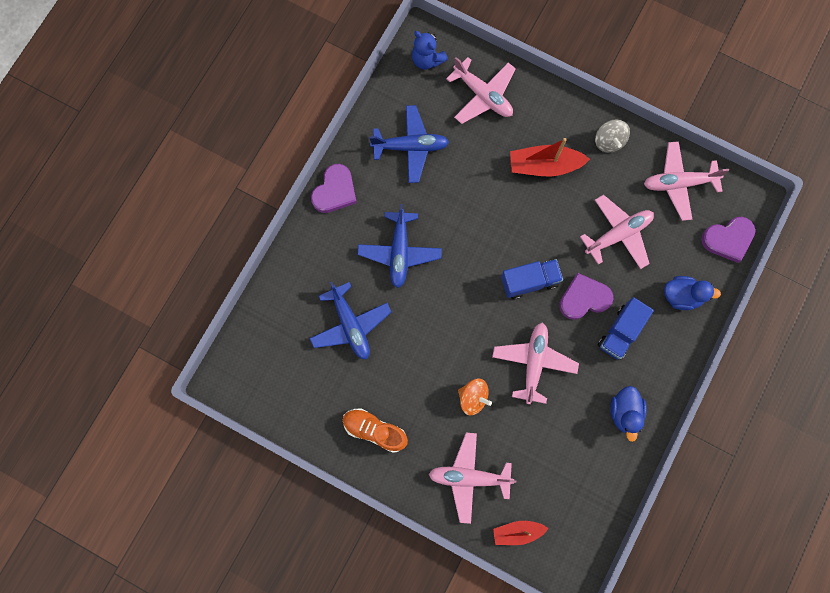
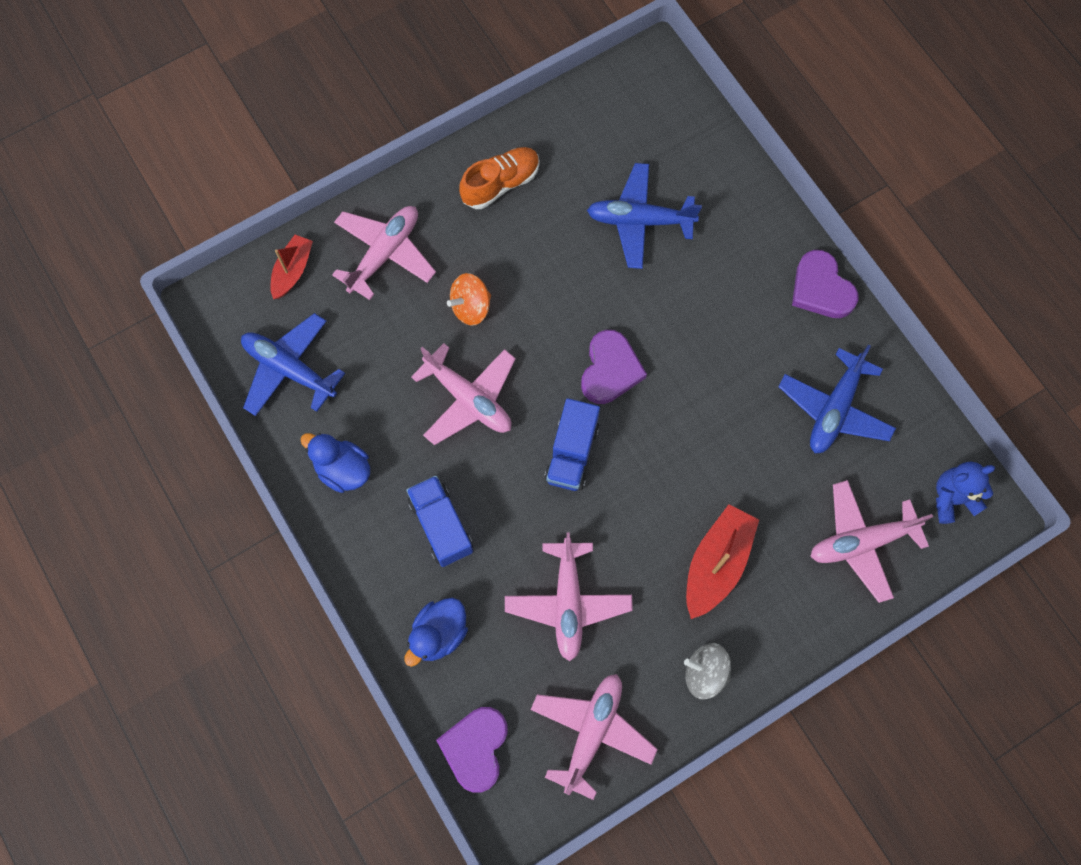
camera: 120 degrees right, 5 degrees down
(399, 252) = (699, 321): blue plane -> blue plane (289, 369)
(584, 298) = (511, 507): purple heart -> purple heart (610, 370)

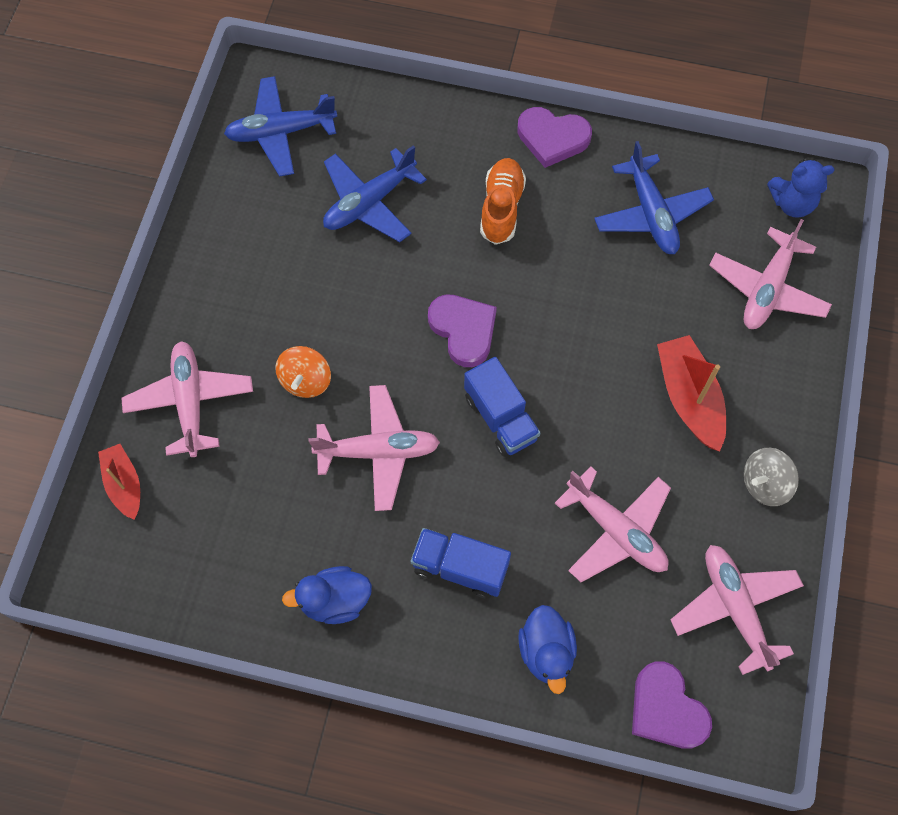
camera: 45 degrees left, 5 degrees down
(289, 369) = (205, 564): blue plane -> blue plane (281, 132)
(500, 184) = (230, 267): orange shoe -> orange shoe (501, 208)
(952, 498) = (792, 203): blue teddy bear -> blue teddy bear turned 120 degrees counterclockwise

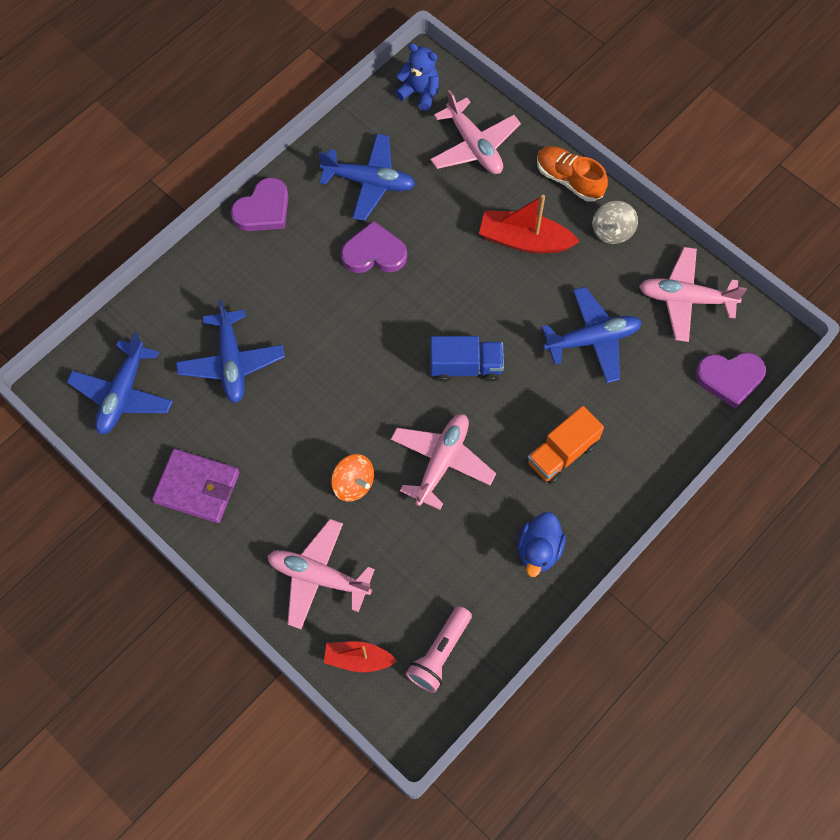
camera: 60 degrees left, 0 degrees up
(168, 560) = (439, 654): none -> pink flashlight
(223, 246) = (197, 487): none -> purple wallet
(460, 568) = (562, 453): blue truck -> orange truck
(463, 330) = (382, 354): purple heart -> purple heart (374, 253)
(501, 208) = (298, 275): orange shoe -> orange shoe (569, 180)
(546, 652) = (652, 430): blue duck -> none
(616, 531) = (592, 339): pink plane -> blue plane
(792, 203) = (419, 92): blue teddy bear -> blue teddy bear turned 90 degrees counterclockwise

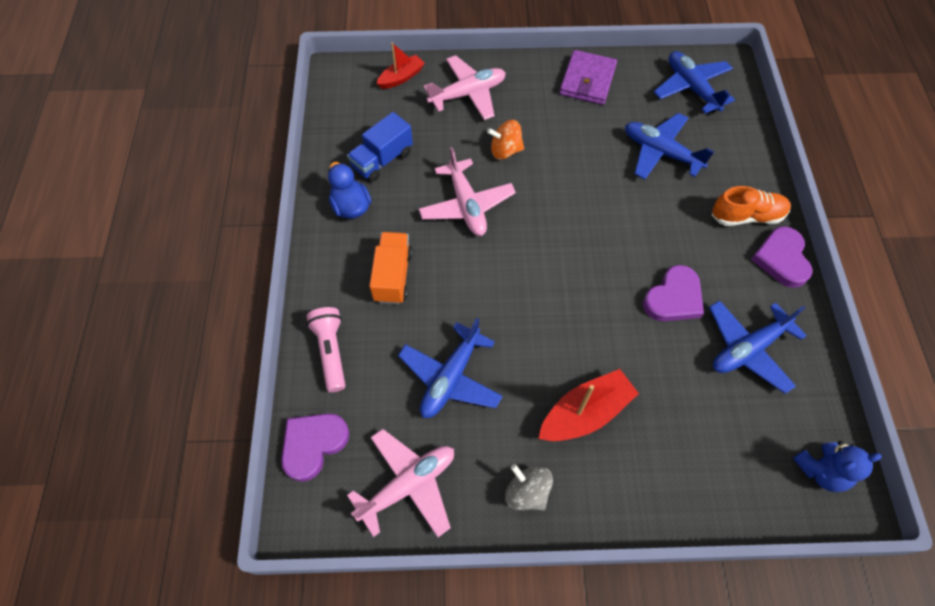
camera: 135 degrees right, 5 degrees down
(197, 487) = (587, 80): purple wallet -> purple wallet turned 45 degrees counterclockwise
(439, 654) = (358, 112): pink flashlight -> pink flashlight (331, 351)
(465, 366) = (519, 276): blue truck -> blue truck (382, 160)
(474, 146) = (719, 462): pink plane -> none
(569, 180) = (612, 509): orange shoe -> orange shoe (746, 216)

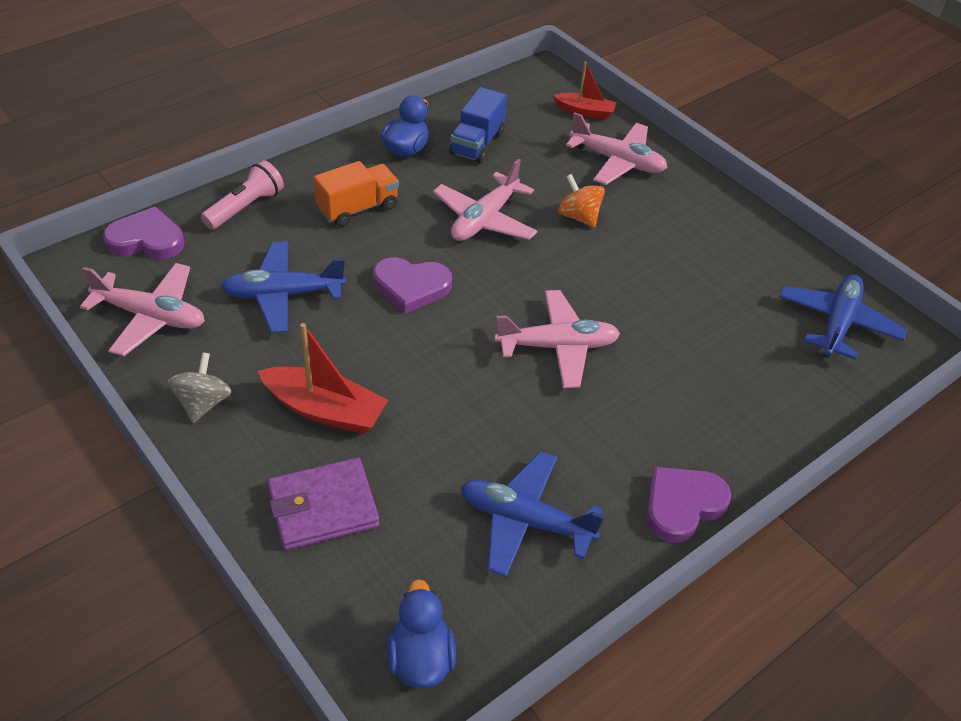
camera: 50 degrees right, 15 degrees down
(382, 160) = (477, 143): blue truck -> blue truck turned 75 degrees counterclockwise
(587, 80) = (740, 236): purple wallet -> purple wallet (323, 507)
(616, 240) = (557, 346): none -> pink plane
(661, 152) = (713, 335): blue plane -> none
(673, 298) = (530, 425): purple heart -> purple heart (411, 287)
(746, 216) = (709, 447): orange shoe -> none
(821, 470) = (420, 658): blue teddy bear -> blue duck

